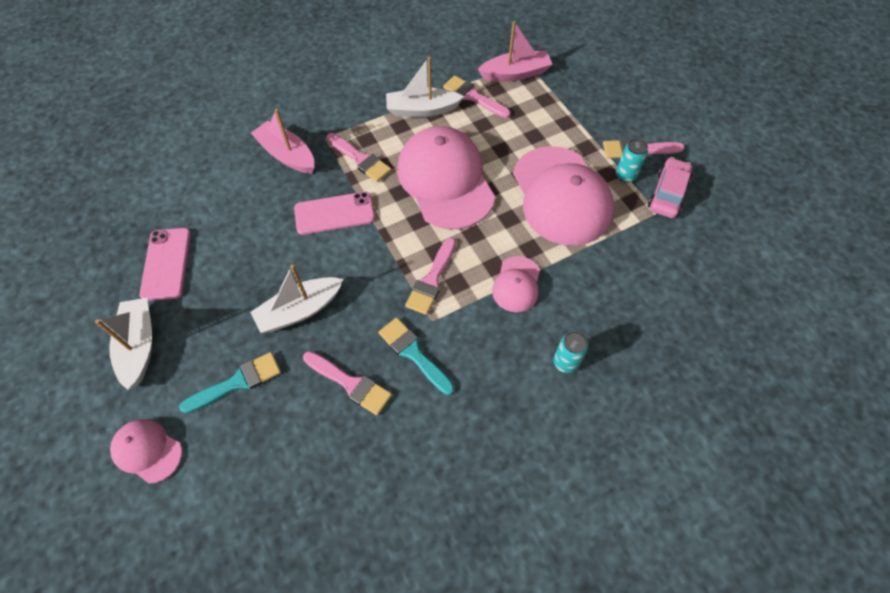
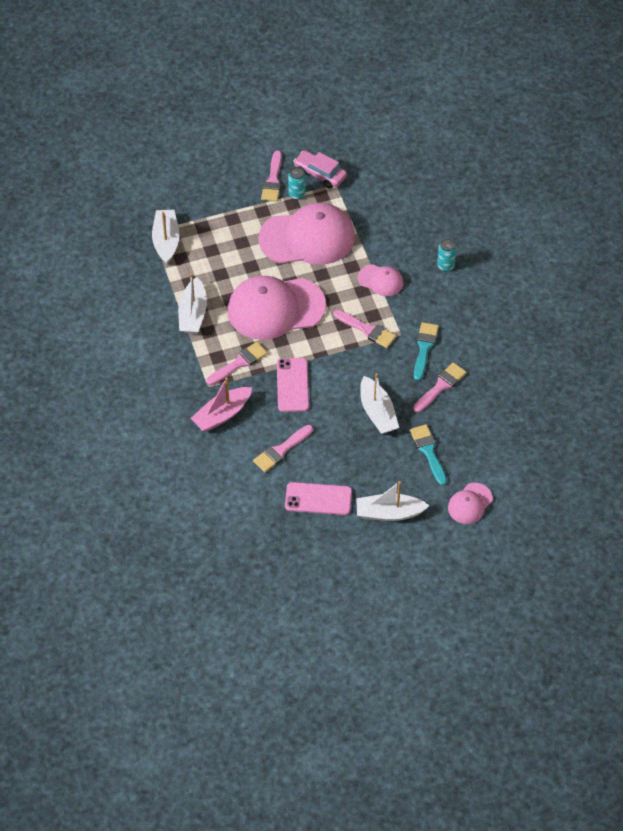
camera: 80 degrees left, 5 degrees down
(413, 353) = (424, 348): turquoise brush -> turquoise brush turned 135 degrees clockwise
(473, 97) = (186, 275): pink brush -> pink brush (281, 450)
(515, 74) = (166, 241): pink boat -> white boat

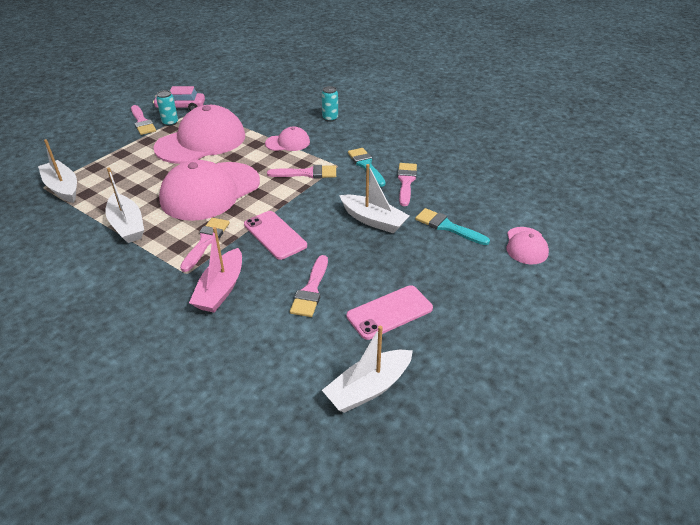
camera: 35 degrees left, 15 degrees down
(389, 513) = (468, 288): white boat -> white boat (368, 388)

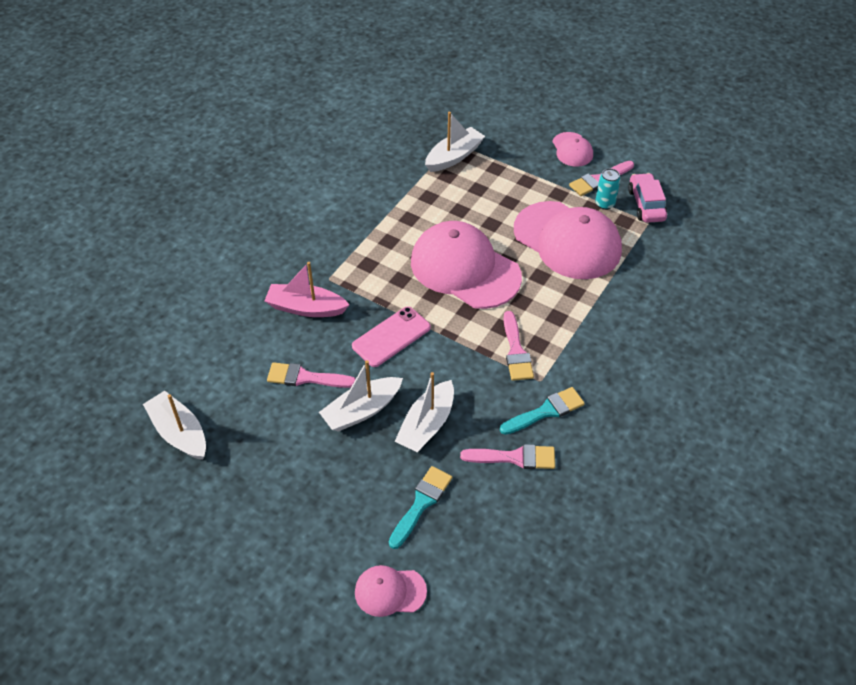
camera: 85 degrees right, 10 degrees up
(127, 225) = (397, 219): white boat -> white boat (362, 411)
(206, 241) = (376, 283): pink brush -> none
(288, 143) = (584, 323): pink cap -> pink cap (572, 150)
(330, 118) = (663, 361): turquoise can -> none
(389, 312) = (274, 446): pink phone -> none

